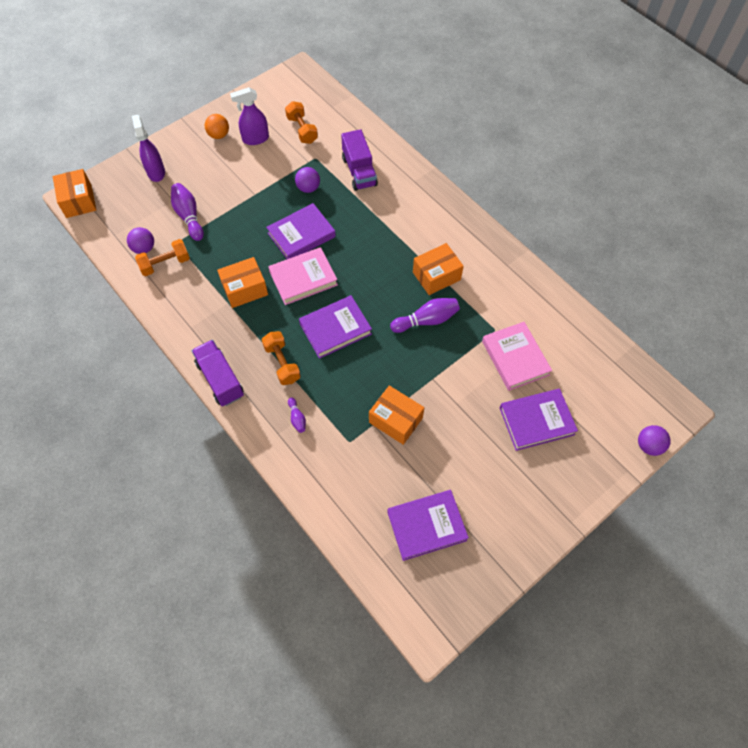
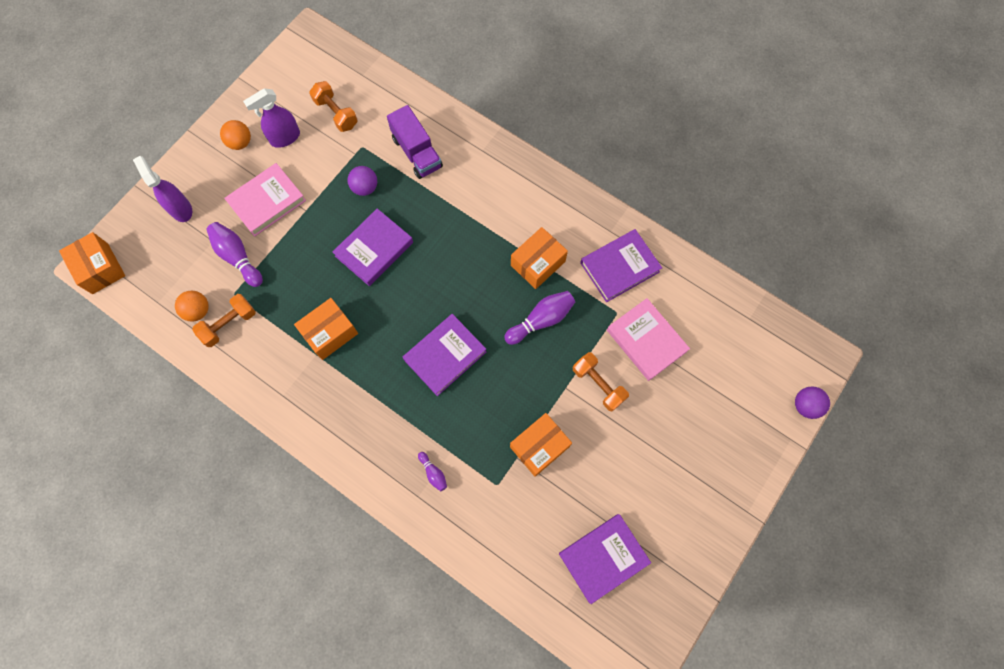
camera: 15 degrees left, 10 degrees up
(144, 248) = (198, 311): purple ball -> orange ball
(220, 379) = (335, 450): purple truck -> none
(282, 363) = (398, 412): orange dumbbell -> orange dumbbell (598, 384)
(303, 278) = (392, 303): pink book -> pink book (267, 202)
(395, 420) = (539, 446): orange box -> orange box turned 60 degrees counterclockwise
(536, 421) = (686, 408): purple book -> purple book (619, 267)

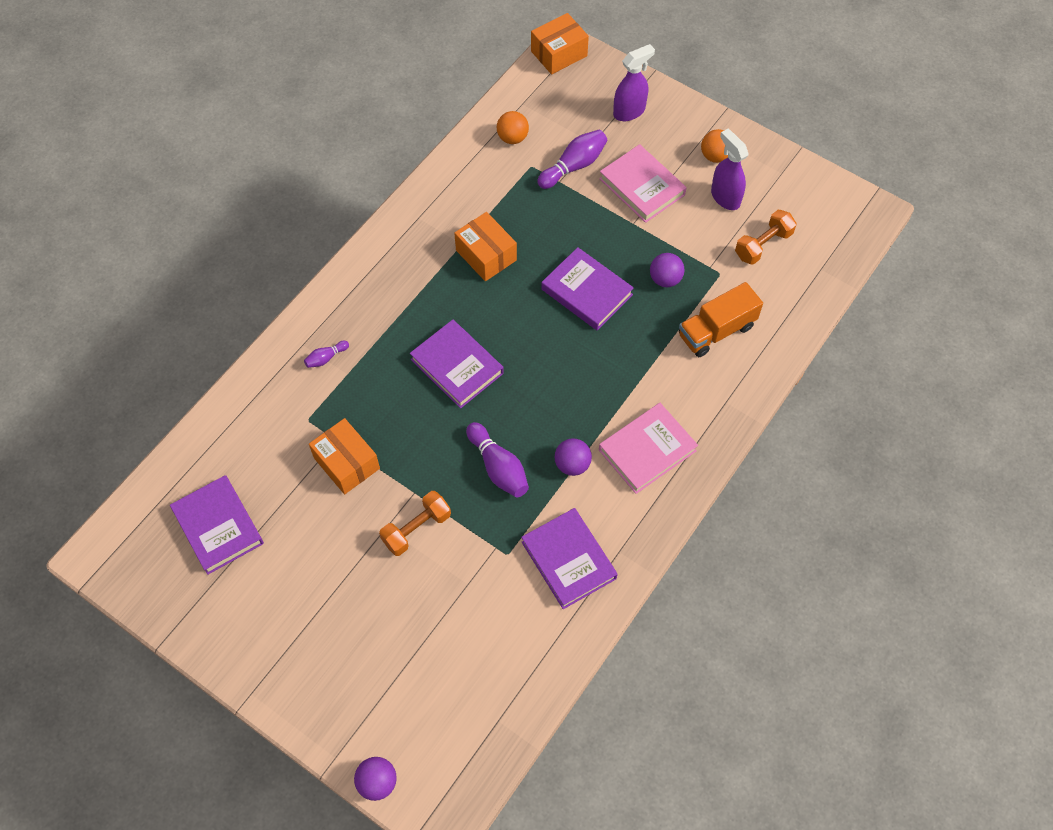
camera: 90 degrees right, 10 degrees down
(229, 324) = (497, 165): orange dumbbell -> none
(417, 152) = (716, 331): purple truck -> orange truck
(538, 263) = (572, 464): orange box -> purple ball
(646, 340) = (470, 587): pink book -> pink book (647, 450)

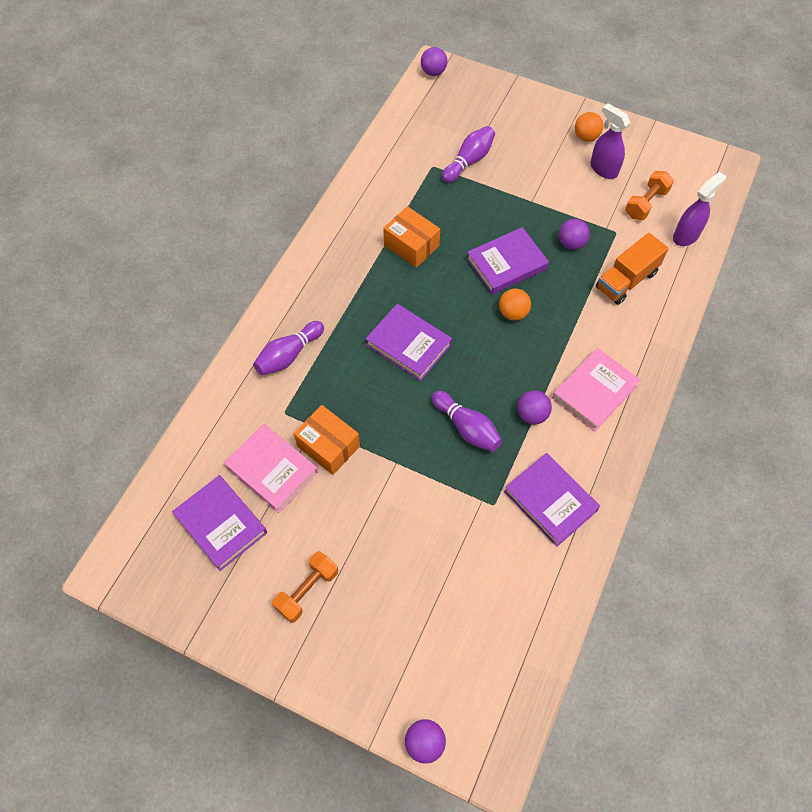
camera: 10 degrees left, 0 degrees up
(326, 358) = (289, 355): purple bowling pin -> purple bowling pin, size x1.88
(416, 529) = (406, 495): orange dumbbell -> orange dumbbell (307, 590)
(512, 138) = (411, 145): orange ball -> orange ball (513, 313)
(559, 53) = (433, 72): orange box -> purple ball
(586, 292) = (506, 264): purple book -> purple book turned 60 degrees counterclockwise
(629, 111) = (504, 111): purple spray bottle -> purple spray bottle (686, 236)
(642, 187) = (531, 170): pink book -> pink book (272, 470)

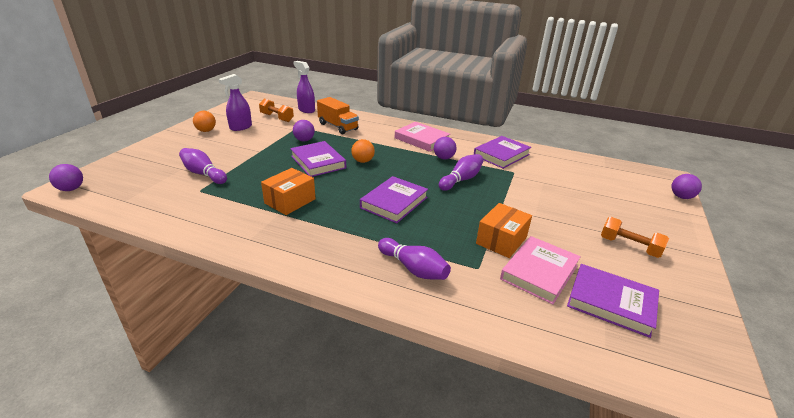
camera: 95 degrees left, 30 degrees down
(221, 524) = (611, 303): purple book -> purple book turned 75 degrees clockwise

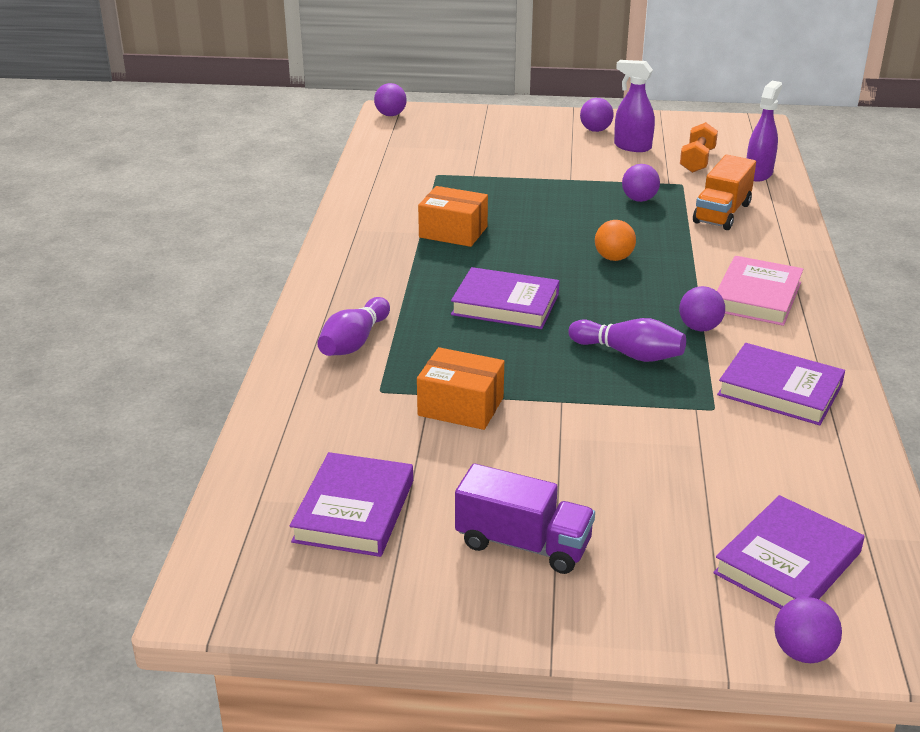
camera: 75 degrees right, 0 degrees up
(203, 174) = (477, 165): purple bowling pin -> none
(206, 131) = (595, 130): orange ball -> purple ball
(318, 162) = (577, 225): purple book -> purple book (787, 563)
(539, 272) = (396, 444): pink book -> none
(629, 247) = (523, 544): orange dumbbell -> purple truck

